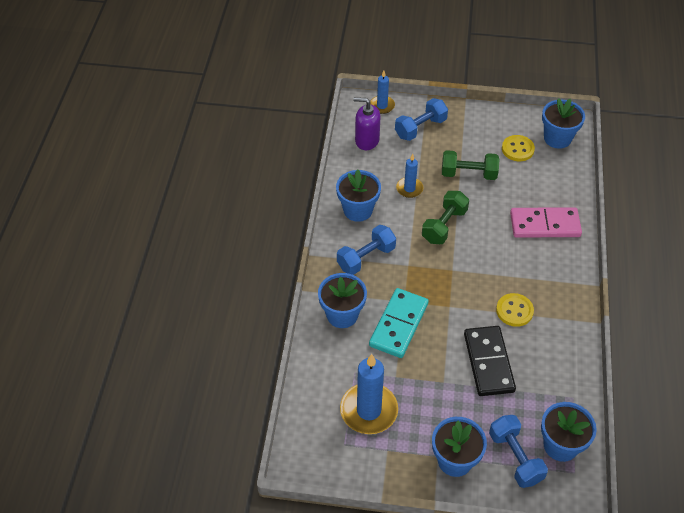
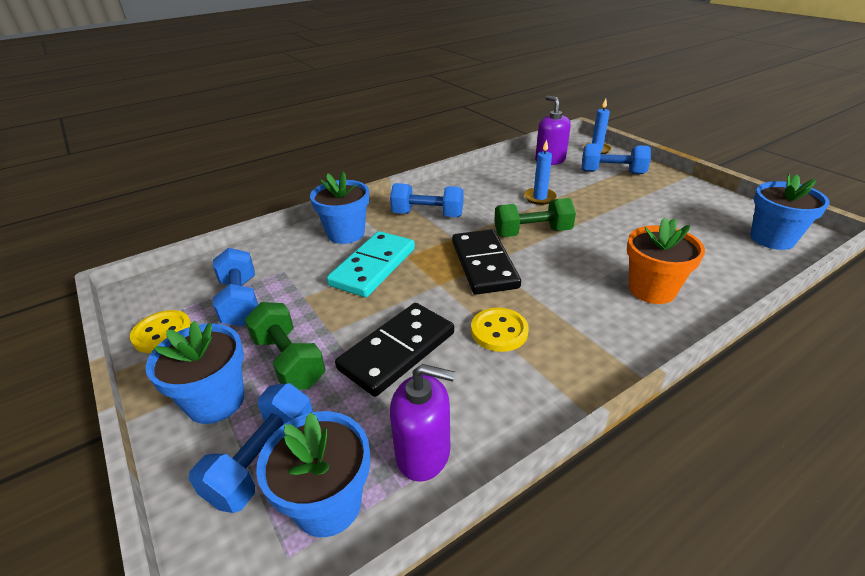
camera: 50 degrees right, 15 degrees down
(358, 210) = (473, 188): blue flower pot -> none
(369, 410) = (240, 301): blue candle -> blue dumbbell
(399, 325) = (373, 267): turquoise domino -> turquoise domino turned 45 degrees counterclockwise
(452, 272) = (484, 264): none -> black domino
(468, 174) = (616, 215): green dumbbell -> green dumbbell (288, 361)
(517, 149) = (703, 224): yellow button -> yellow button (162, 333)
(545, 225) = (652, 289): pink domino -> orange flower pot
(563, 395) = (423, 453): none -> purple soap dispenser

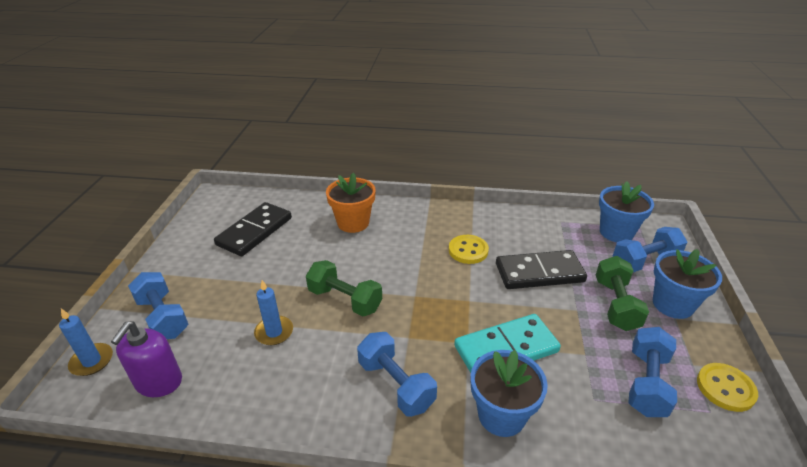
camera: 140 degrees left, 0 degrees up
(423, 453) = (561, 227): purple soap dispenser -> none
(484, 264) = (419, 296): black domino -> black domino (254, 231)
(772, 239) = (233, 206): blue flower pot -> none

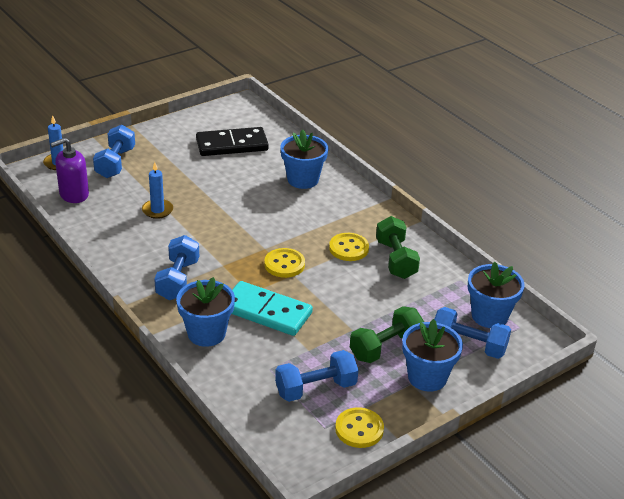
camera: 45 degrees right, 0 degrees up
(345, 300) = (220, 221): green dumbbell -> green dumbbell (396, 259)
(353, 223) = (303, 179): orange flower pot -> blue flower pot
(450, 297) = (284, 264): none -> yellow button
(539, 273) = (371, 294): black domino -> none

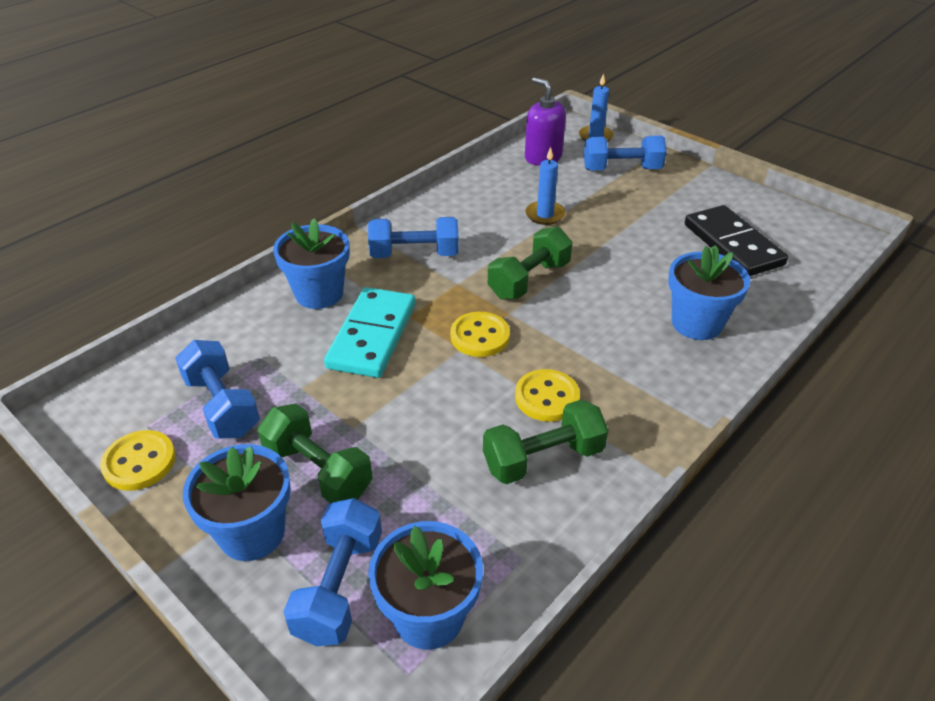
camera: 80 degrees right, 5 degrees up
(233, 233) = (529, 280): none -> green dumbbell

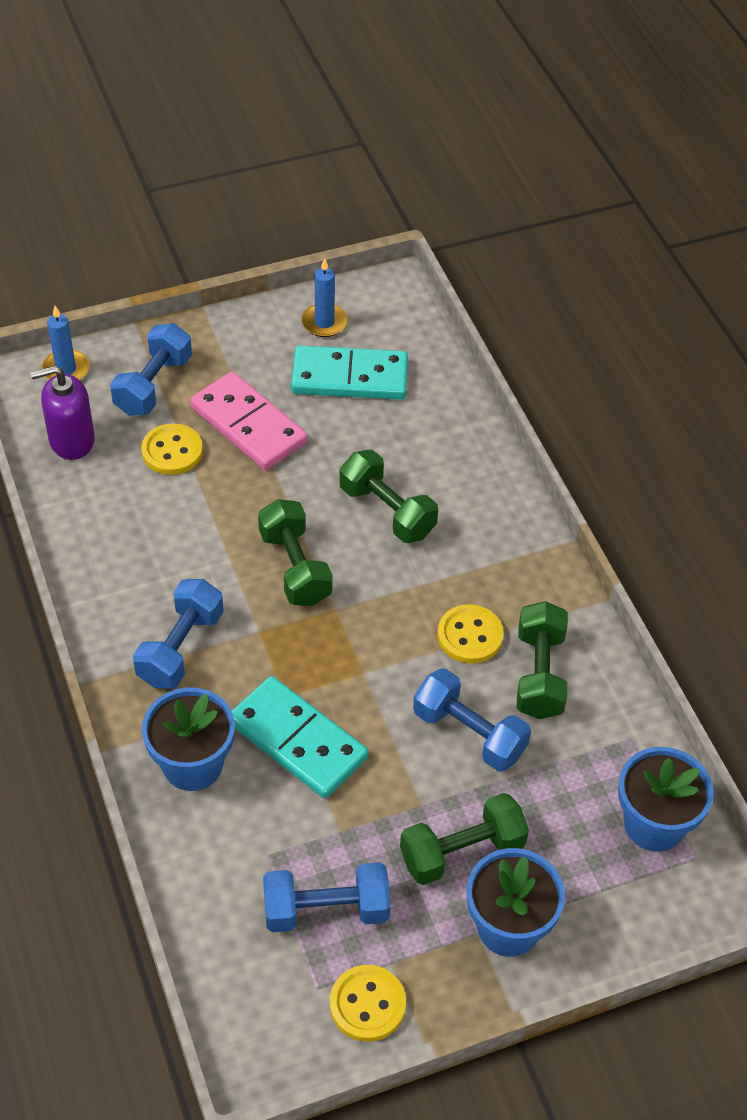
camera: 65 degrees left, 10 degrees up
(339, 586) = (597, 877): blue dumbbell -> blue dumbbell (469, 733)
(480, 336) = (356, 649): yellow button -> yellow button (172, 451)
(545, 215) = (190, 497): blue candle -> blue candle (324, 322)
(627, 307) = (387, 511): none -> green dumbbell
(633, 216) = (248, 425): none -> pink domino
(696, 323) = (442, 474): blue flower pot -> none
(733, 245) = (350, 377): black domino -> turquoise domino

